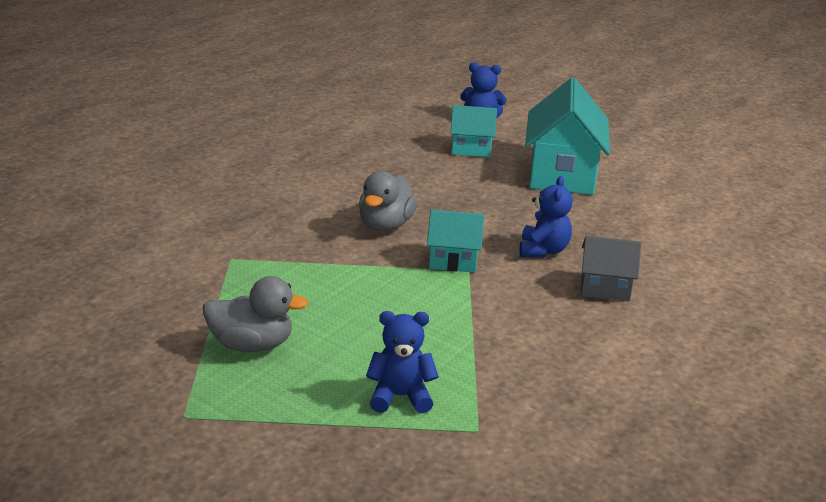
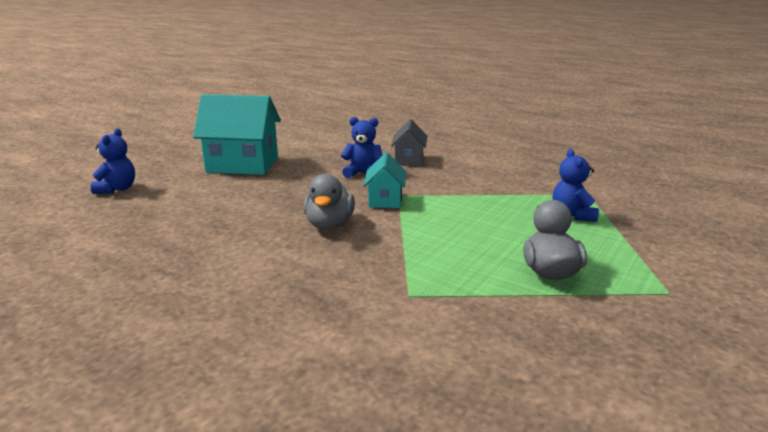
camera: 90 degrees left, 5 degrees down
(385, 225) = (329, 225): grey duck -> grey duck turned 75 degrees clockwise
(471, 149) = (181, 193): turquoise house -> none

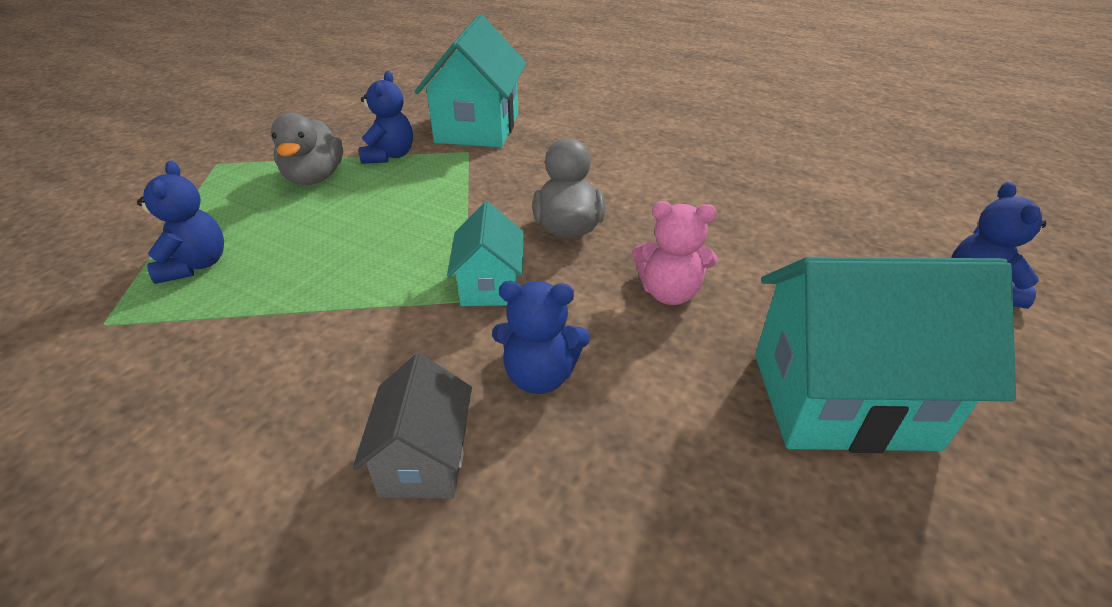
camera: 175 degrees right, 15 degrees up
(285, 194) = (669, 293): none -> pink teddy bear
(400, 331) = (478, 128): none -> turquoise house
(491, 294) = (390, 156): none -> blue teddy bear

